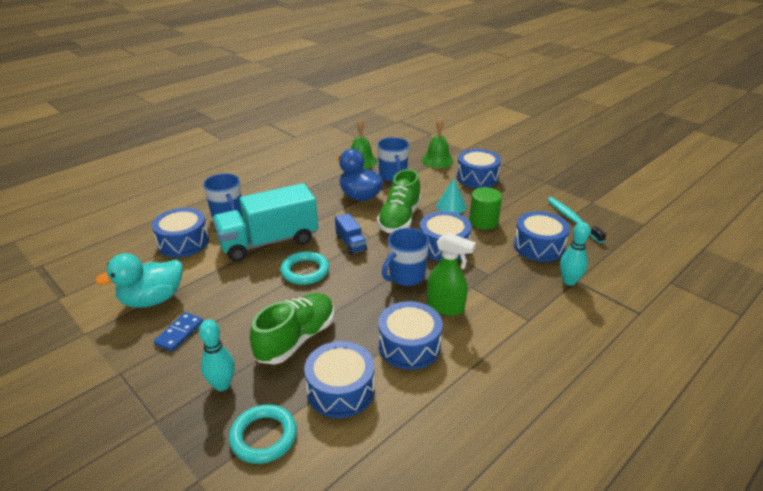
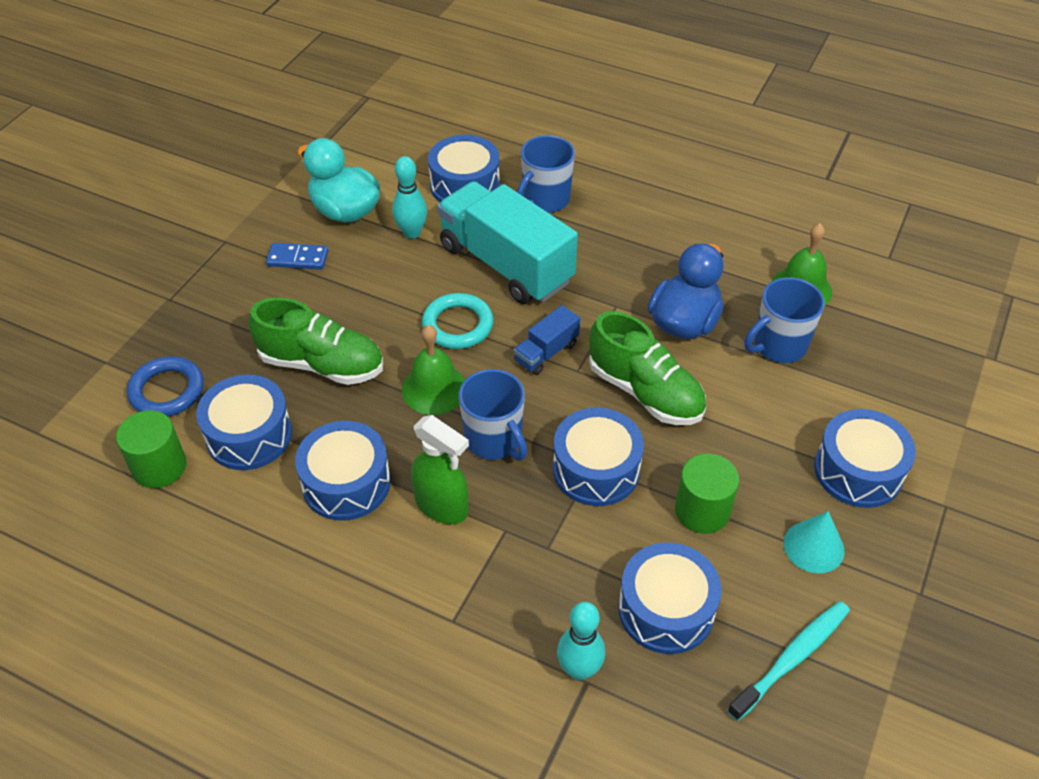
camera: 70 degrees right, 15 degrees up
(222, 385) = (230, 328): turquoise bowling pin -> turquoise bowling pin (412, 232)
(263, 437) = (167, 391): turquoise ring -> blue ring
(343, 453) = (159, 467): none -> green cylinder
(399, 219) = (645, 392): green shoe -> green shoe turned 135 degrees counterclockwise
(406, 276) = (494, 440): blue mug -> blue mug turned 150 degrees counterclockwise
(437, 160) = (883, 394): green bell -> green bell (434, 389)
(445, 307) = (442, 506): green spray bottle -> green spray bottle turned 60 degrees counterclockwise
(451, 206) = (727, 452): turquoise cone -> turquoise cone (813, 546)

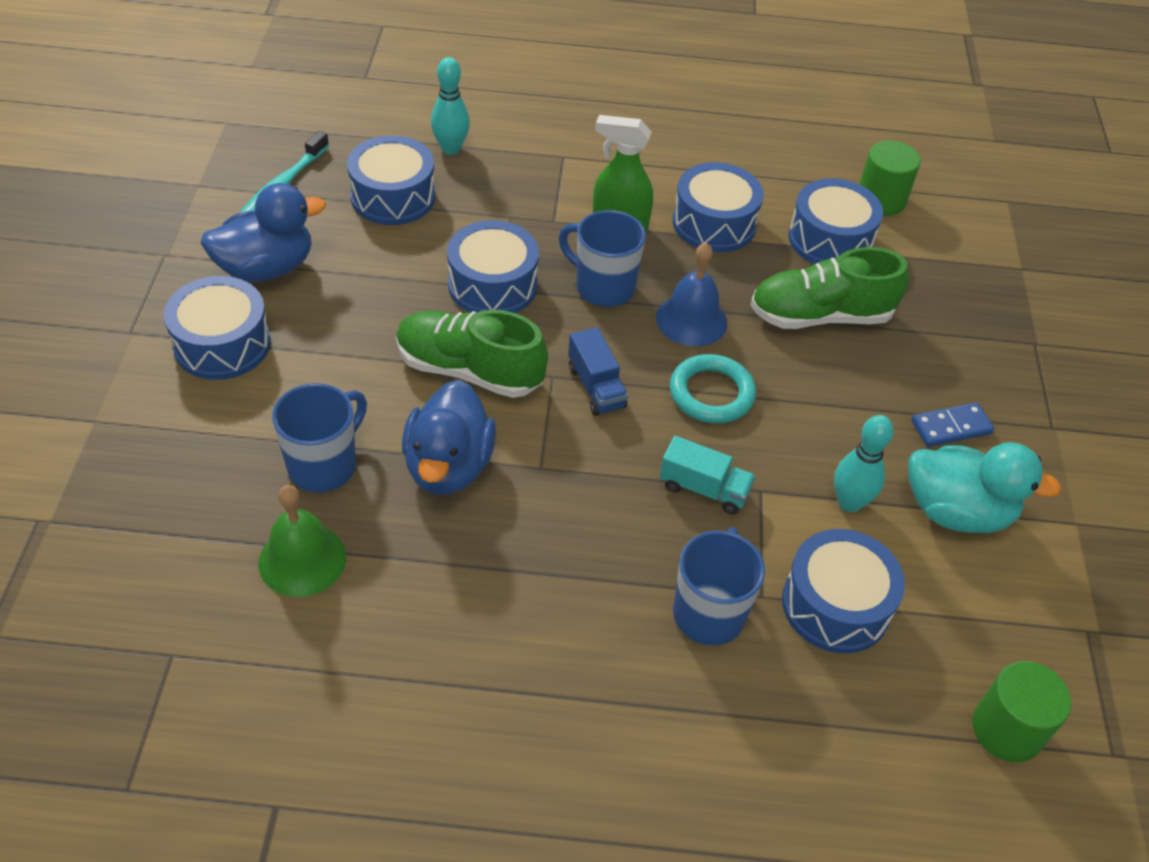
camera: 155 degrees right, 0 degrees up
(167, 391) = (939, 257): blue ring -> none
(434, 389) = (691, 320): green bell -> blue bell
(506, 264) = (704, 489): turquoise truck -> turquoise truck, size x0.45
(546, 352) = (596, 387): blue truck -> blue truck turned 135 degrees clockwise
(702, 510) = (379, 274): green cylinder -> green cylinder (1007, 729)
(813, 546) = (266, 268): turquoise cone -> blue duck

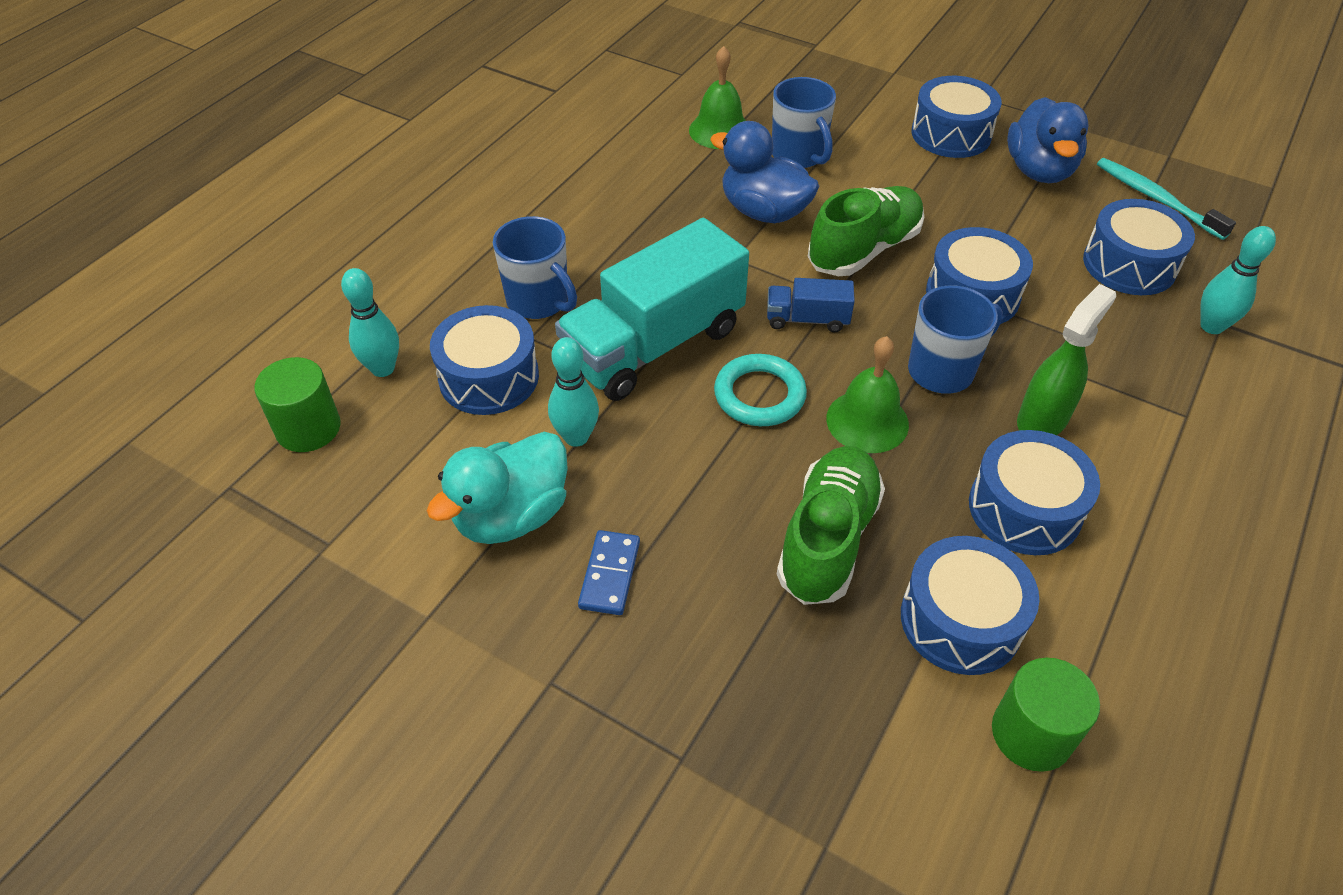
camera: 120 degrees right, 0 degrees up
(691, 320) = (867, 421): blue bell -> green bell
(704, 489) = (654, 345): turquoise truck -> turquoise truck, size x2.21
(893, 708) = (383, 368): none -> turquoise bowling pin

